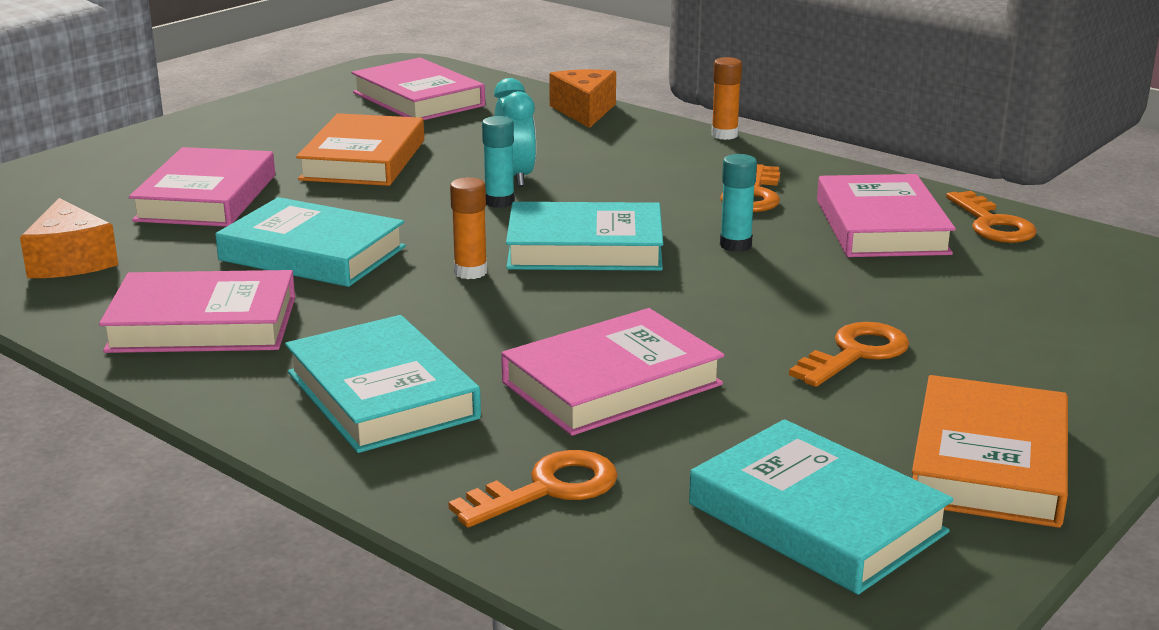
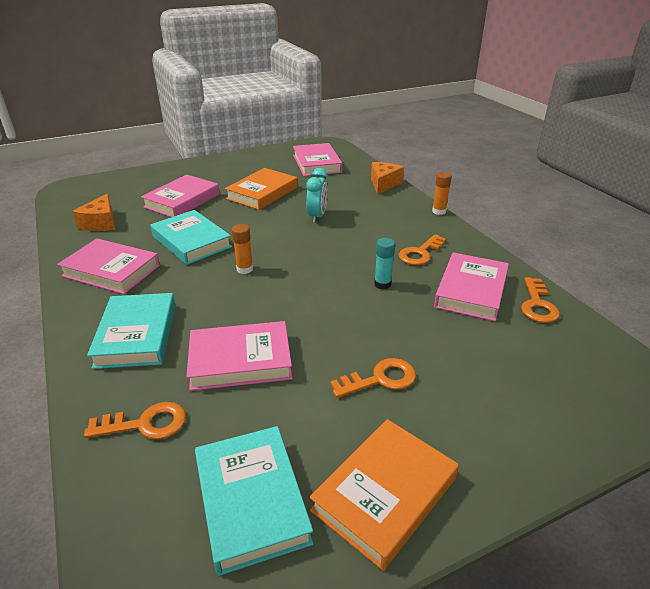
camera: 25 degrees right, 10 degrees up
(499, 202) = (296, 230): turquoise glue stick -> none
(585, 248) = (308, 267): turquoise book -> none

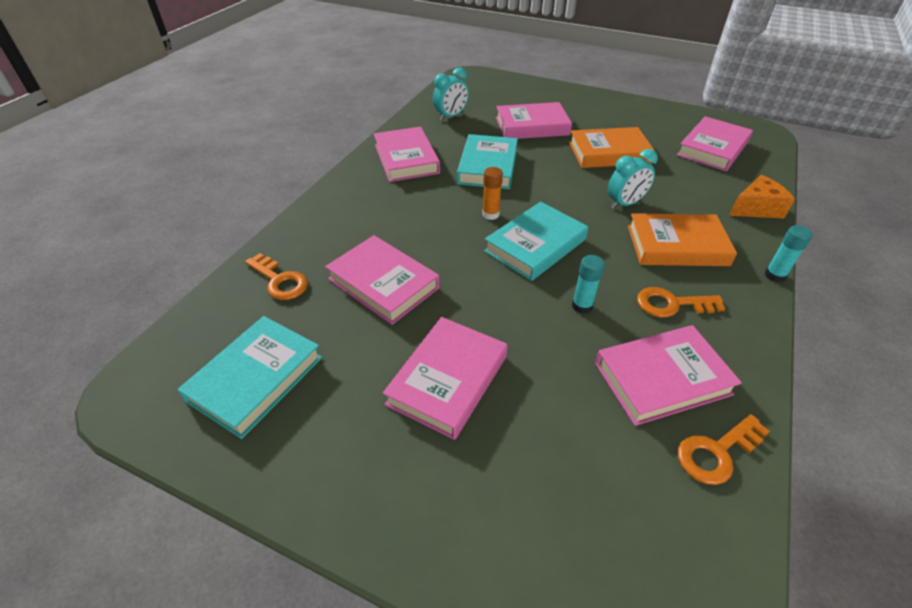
camera: 50 degrees right, 10 degrees up
(101, 223) = (451, 116): orange cheese -> turquoise clock
(137, 335) = (356, 217): turquoise book -> turquoise book (535, 245)
(380, 379) = (448, 380): orange key -> pink book
(385, 494) = (320, 457): orange book -> orange book (677, 245)
(439, 211) = (774, 275): orange glue stick -> turquoise glue stick

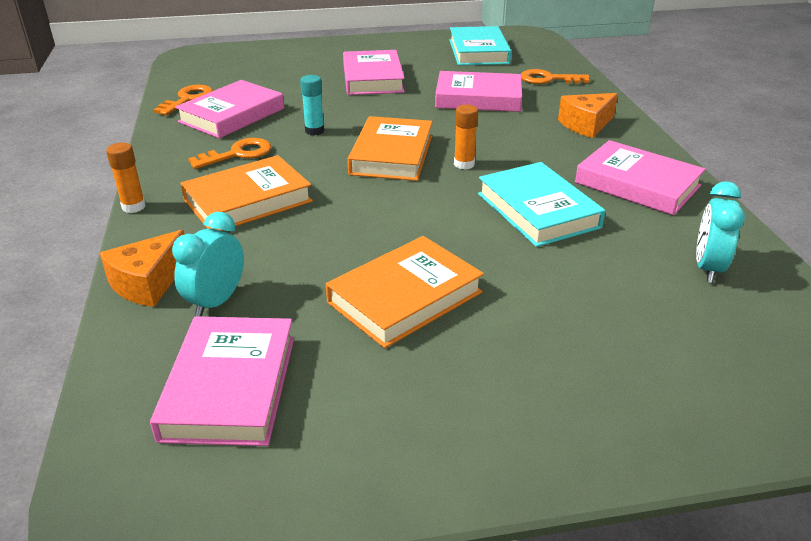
camera: 145 degrees right, 10 degrees down
(352, 212) = (586, 125): none -> orange cheese
(532, 126) = (571, 302): pink book -> none
(535, 245) = (391, 155): turquoise book -> orange book
(625, 203) = (330, 226): turquoise clock -> turquoise clock (216, 302)
(774, 275) = (133, 207): turquoise glue stick -> orange glue stick

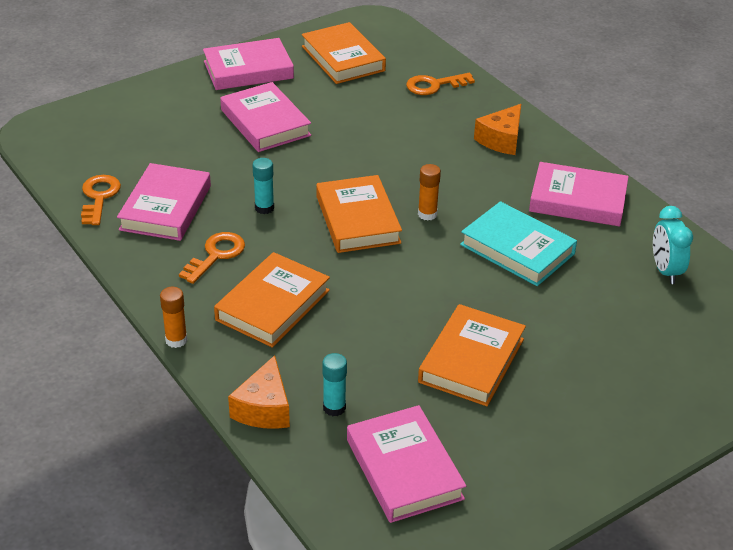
camera: 25 degrees left, 5 degrees up
(216, 302) = (334, 408): turquoise clock -> turquoise glue stick
(478, 52) = (343, 58): turquoise book -> orange book
(478, 98) = (386, 127): pink book -> pink book (248, 70)

